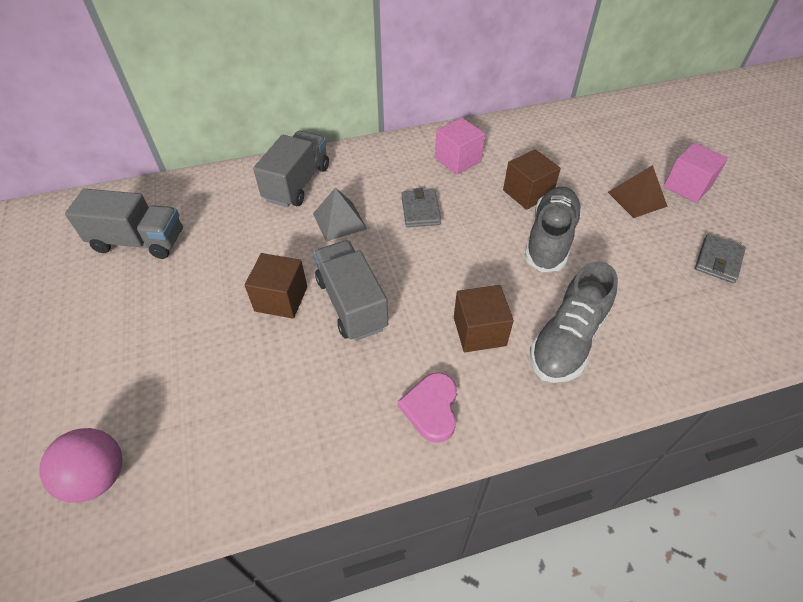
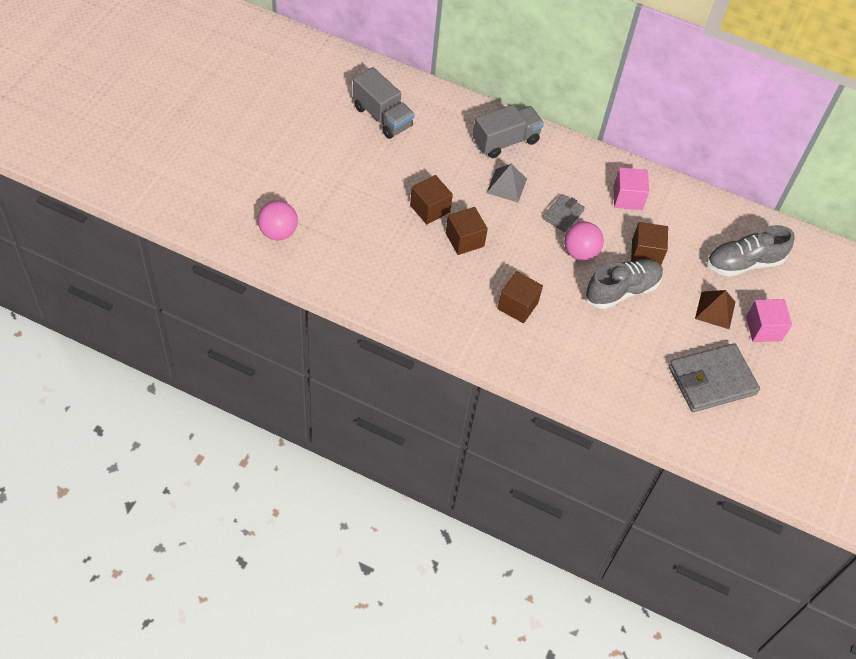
camera: 35 degrees right, 5 degrees up
(351, 304) = (464, 239): grey truck -> brown cube
(431, 408) = (452, 320): pink heart -> none
(474, 233) = (580, 252): none -> pink ball
(567, 340) = (560, 346): grey shoe -> grey shoe (743, 263)
(718, 261) = (712, 380): grey wallet -> grey wallet, size x1.88

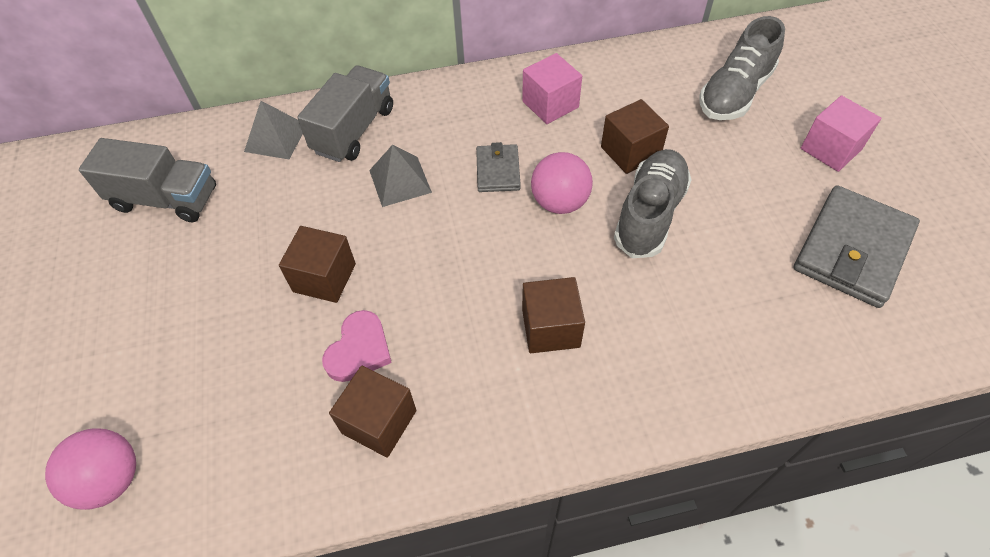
camera: 30 degrees left, 0 degrees up
(420, 252) = (359, 349): none -> pink heart
(461, 118) = (276, 138): none -> grey pyramid
(464, 239) = (405, 287): brown cube -> brown cube (379, 422)
(715, 310) = (765, 164): brown pyramid -> none

